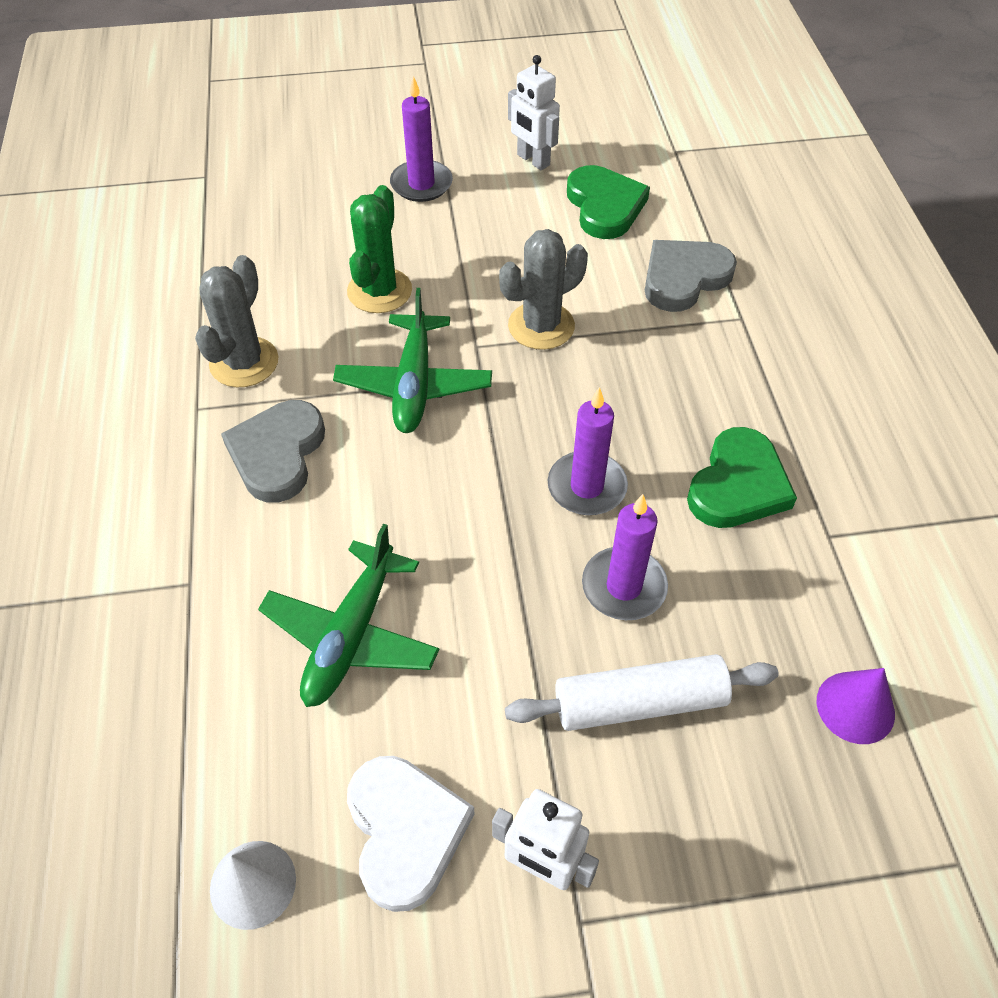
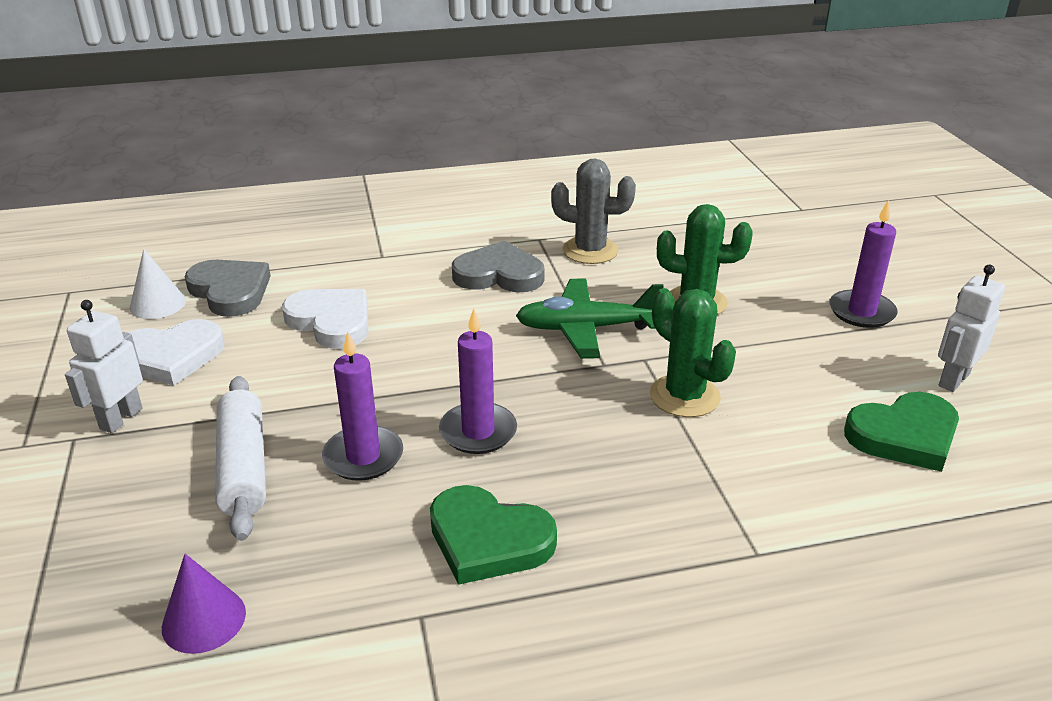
camera: 85 degrees right, 20 degrees down
(351, 635) = (331, 321): green plane -> white heart
(541, 326) = (684, 396): grey cactus -> green cactus
(684, 278) = (807, 502): grey heart -> grey heart (230, 291)

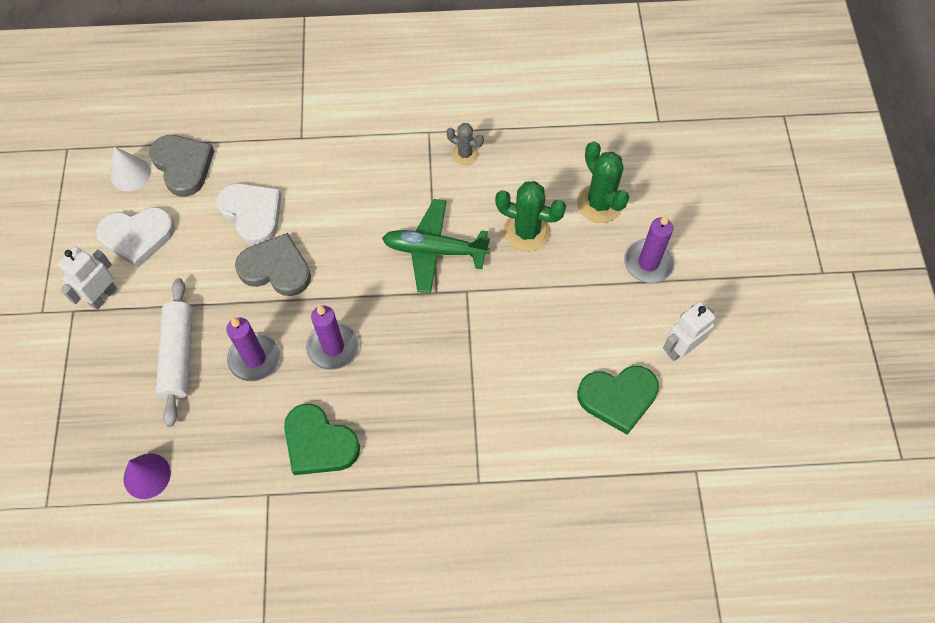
camera: 10 degrees right, 30 degrees up
(499, 274) = (386, 175): grey heart -> grey heart (276, 268)
(590, 251) = (465, 154): grey cactus -> grey cactus, size x0.59
(684, 396) = (482, 334): green cactus -> green cactus (599, 203)

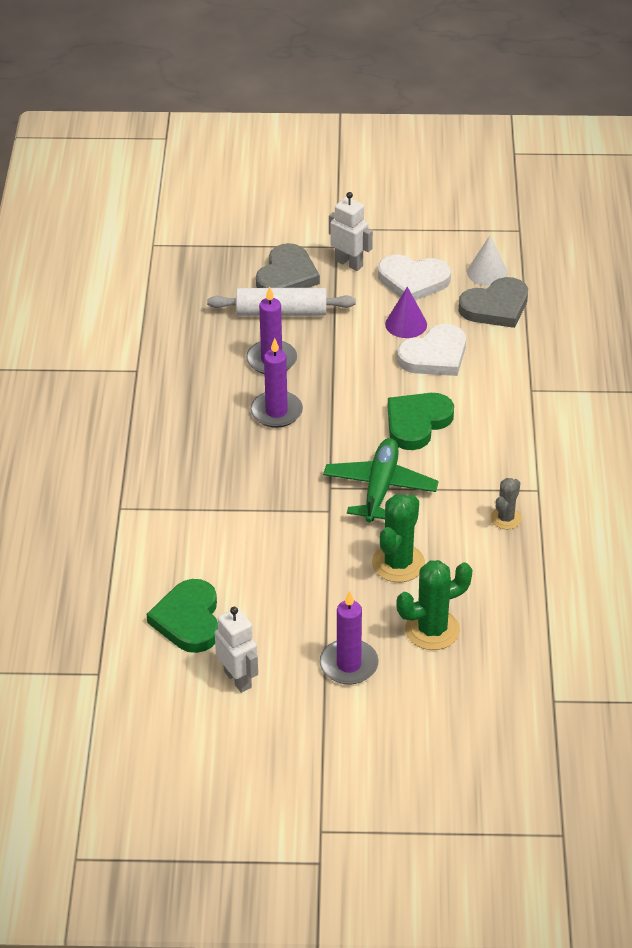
camera: 95 degrees right, 20 degrees down
(137, 236) = (413, 281): white heart -> white heart turned 75 degrees counterclockwise
(147, 475) = (168, 298): purple cone -> purple cone (406, 324)
(276, 268) = (368, 373): grey heart -> grey heart (287, 276)
(319, 443) = (178, 402): green heart -> green heart (417, 423)

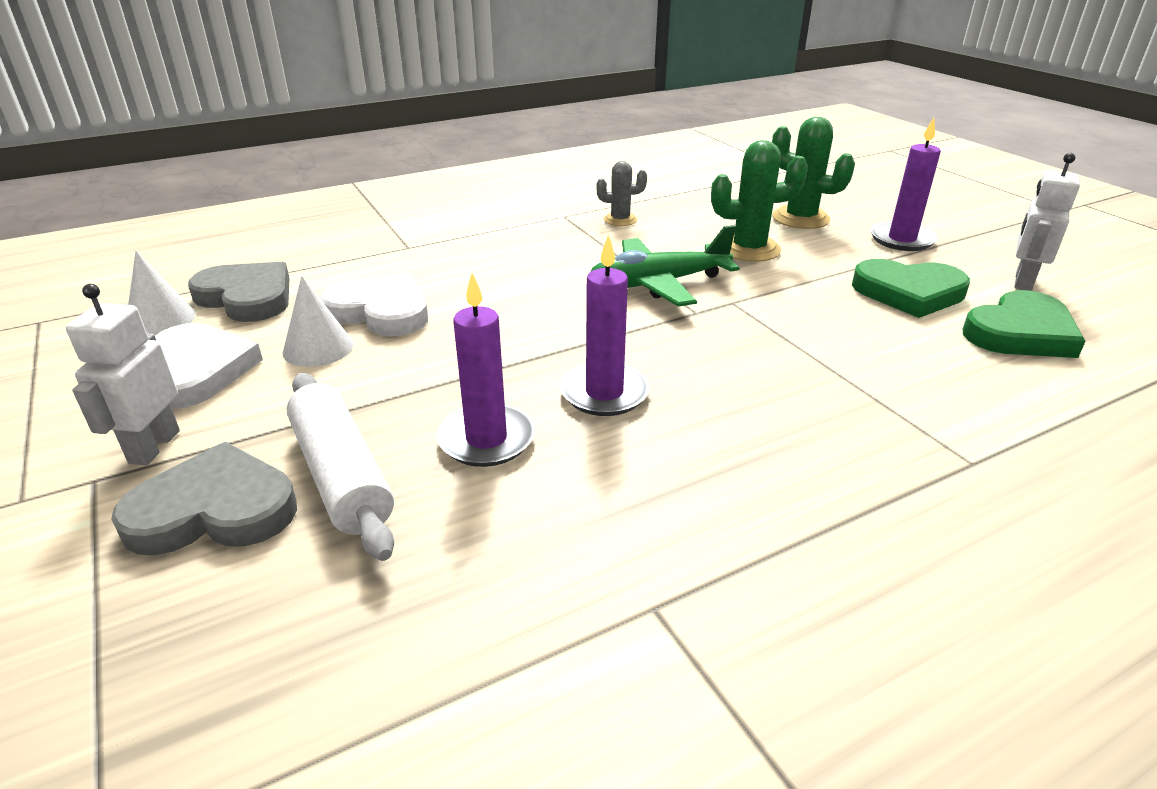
camera: 120 degrees left, 10 degrees down
(406, 324) = (318, 348): purple cone -> white cone
(417, 423) = (524, 291): green heart -> green heart (908, 293)

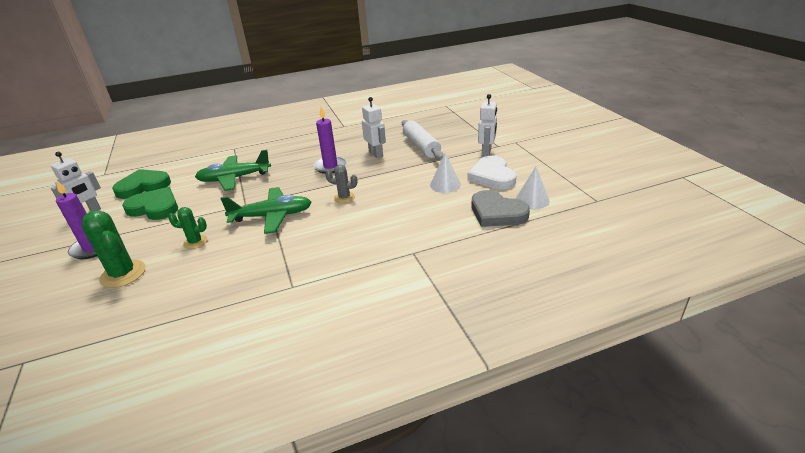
camera: 170 degrees left, 0 degrees up
(214, 510) = (455, 140): grey heart -> none
(381, 311) = (421, 202): white heart -> none
(486, 439) = (376, 154): purple candle -> white robot
(620, 220) = (252, 278): grey cactus -> grey cactus (344, 198)
(749, 249) = (195, 242): green cactus -> green cactus, size x0.59
(827, 355) = (234, 178): none -> green plane

